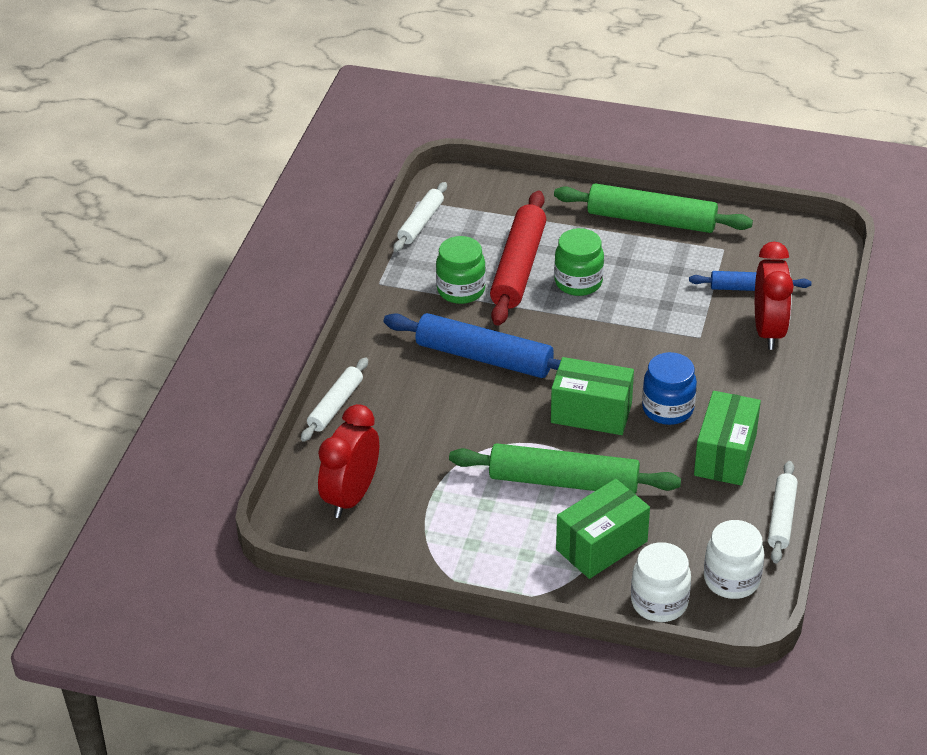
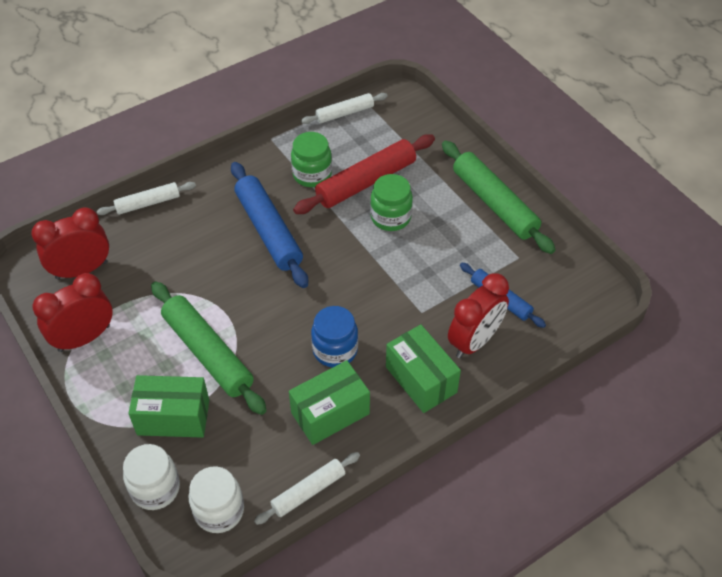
camera: 40 degrees right, 10 degrees up
(434, 545) = (84, 338): none -> red clock
(591, 413) = (284, 317): green box -> green box (421, 379)

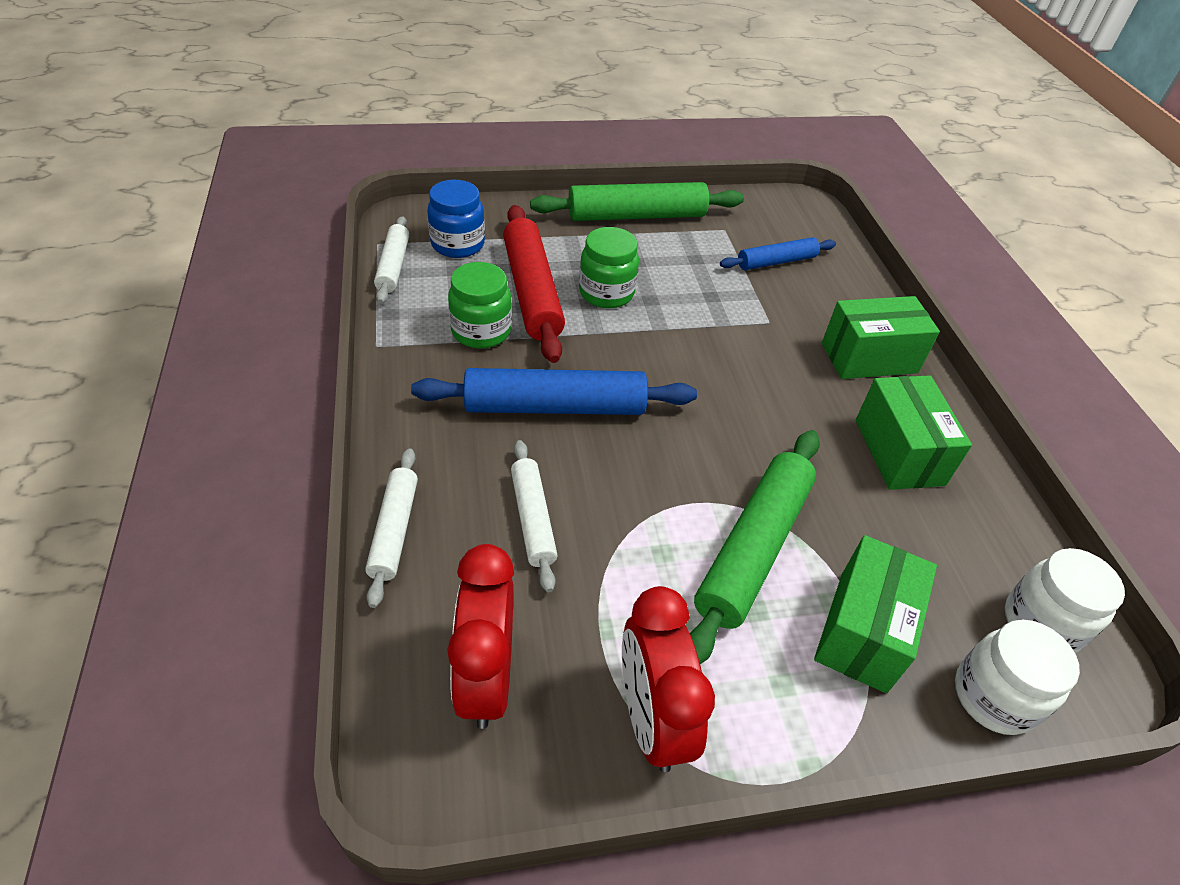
camera: 70 degrees left, 5 degrees down
(207, 353) = (753, 549): green rolling pin -> green rolling pin turned 45 degrees counterclockwise
(308, 491) = (1017, 514): white rolling pin -> white rolling pin (532, 519)
(335, 350) = (799, 413): blue jar -> blue jar (458, 244)
(474, 341) = (828, 300): red clock -> none

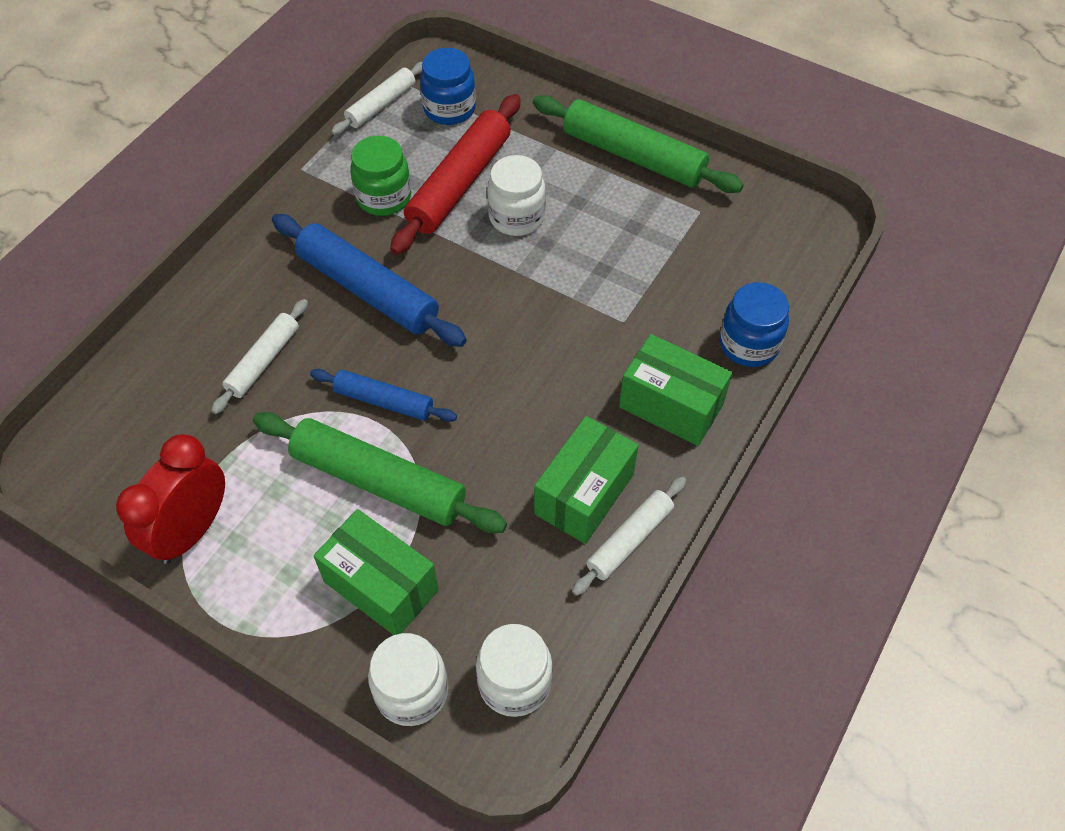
camera: 45 degrees right, 10 degrees up
(394, 530) = (178, 313): white rolling pin -> white rolling pin (629, 539)
(486, 678) = (133, 438): red clock -> none
(606, 293) = (516, 217): green jar -> white jar
(753, 549) = (378, 481): green rolling pin -> green rolling pin turned 45 degrees clockwise
(776, 261) = (708, 269): blue rolling pin -> blue rolling pin (384, 401)
(860, 293) = (749, 344): none -> blue jar
(862, 631) = (381, 586): green box -> green box turned 60 degrees clockwise

